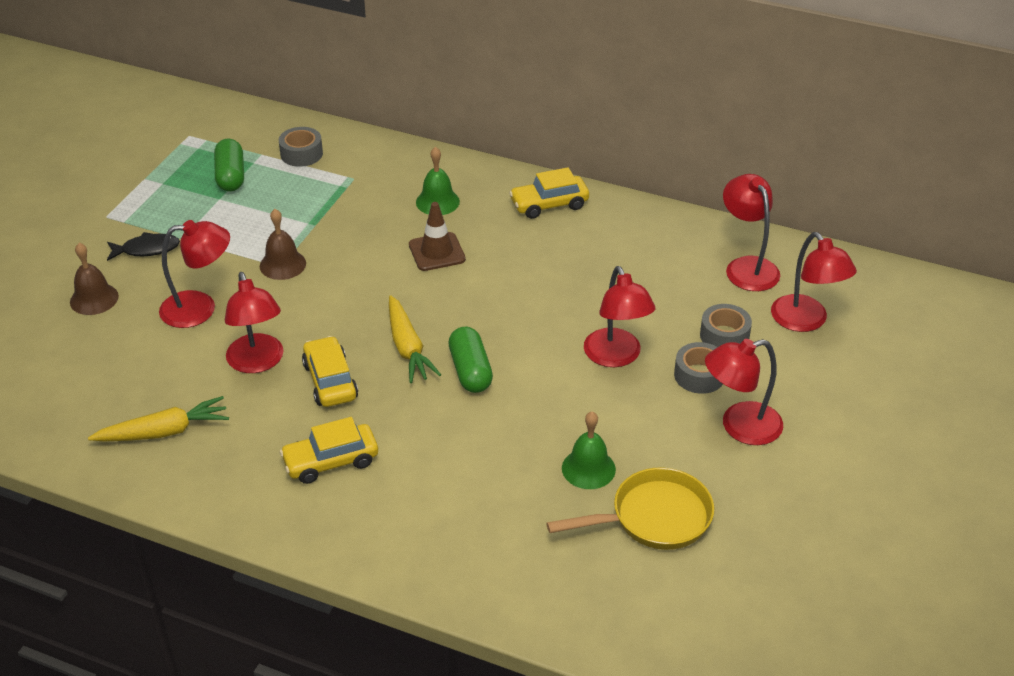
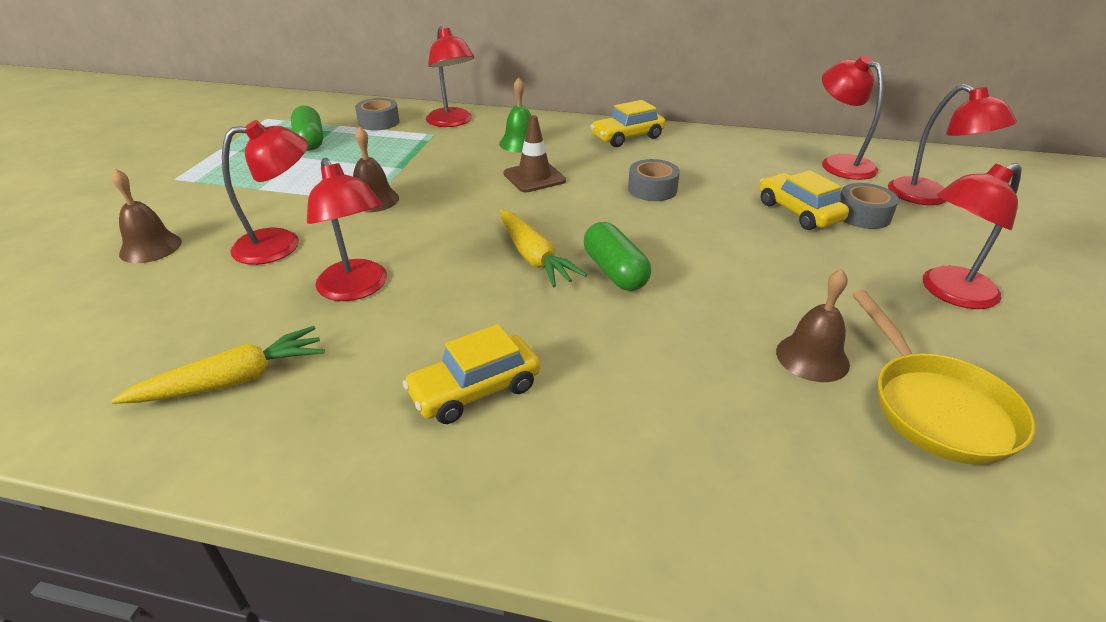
camera: 10 degrees left, 5 degrees down
(147, 249) = (219, 200): black fish -> none
(330, 381) = (451, 298): yellow car -> yellow car (798, 212)
(588, 468) = (812, 357): green bell -> brown bell
(616, 357) = (767, 243): red lamp -> red lamp (452, 122)
(653, 518) = (935, 407): yellow pan -> yellow pan turned 105 degrees clockwise
(699, 375) = (865, 250): grey tape -> grey tape (652, 189)

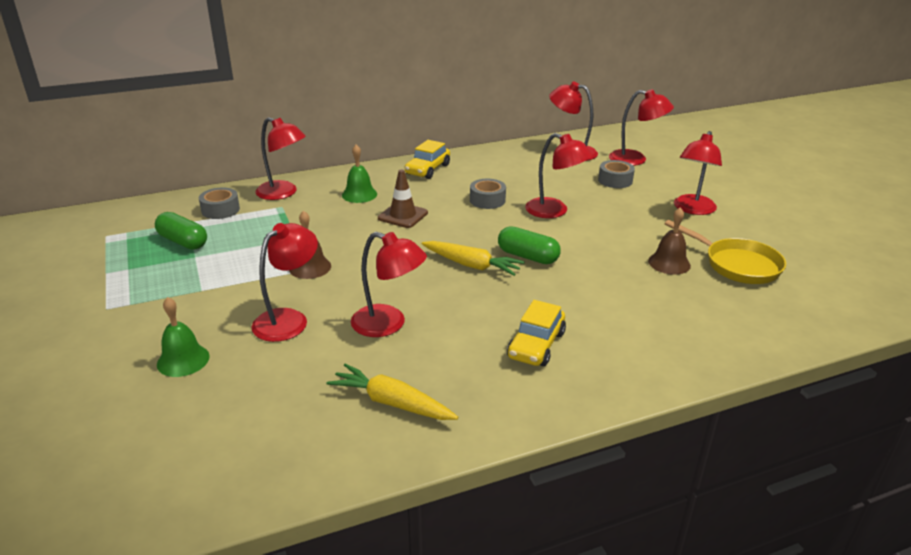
camera: 35 degrees left, 5 degrees down
(150, 247) = (183, 360): brown bell -> green bell
(233, 381) = (392, 403): yellow carrot -> yellow carrot turned 90 degrees counterclockwise
(723, 228) = (554, 211): none -> red lamp
(798, 212) = (582, 189): yellow car -> none

